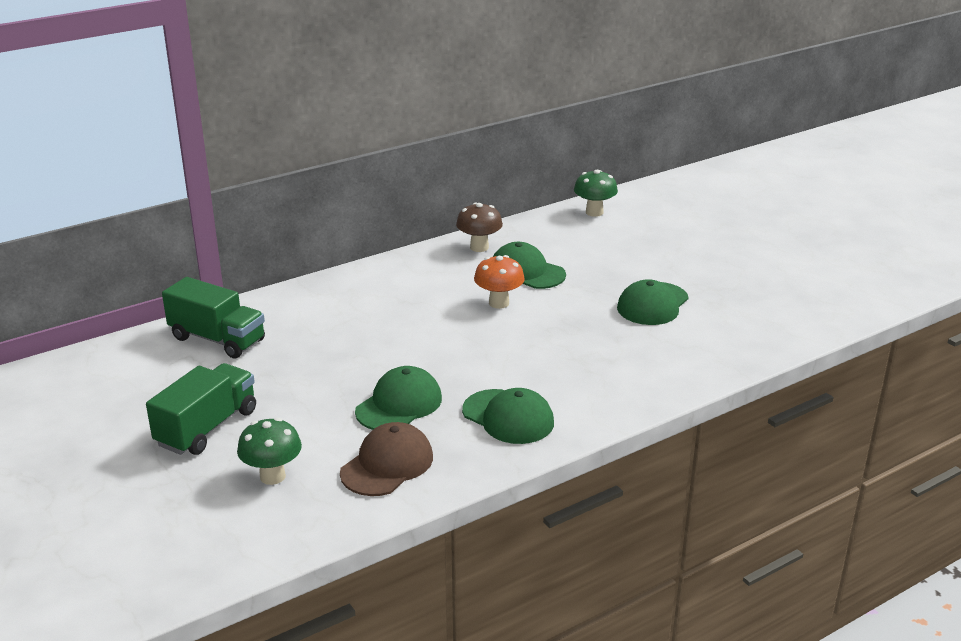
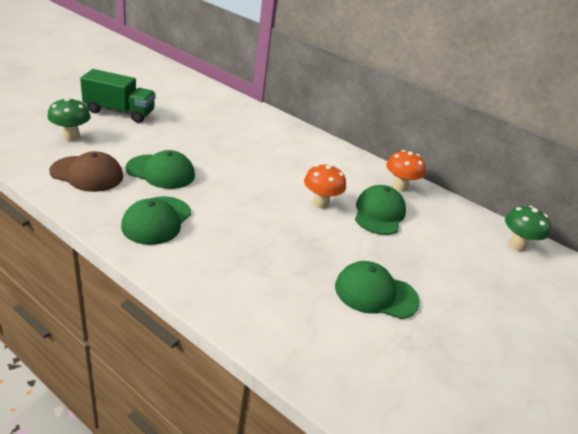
camera: 65 degrees right, 5 degrees up
(217, 339) = (215, 104): green truck -> none
(479, 247) = (399, 187): brown mushroom -> orange mushroom

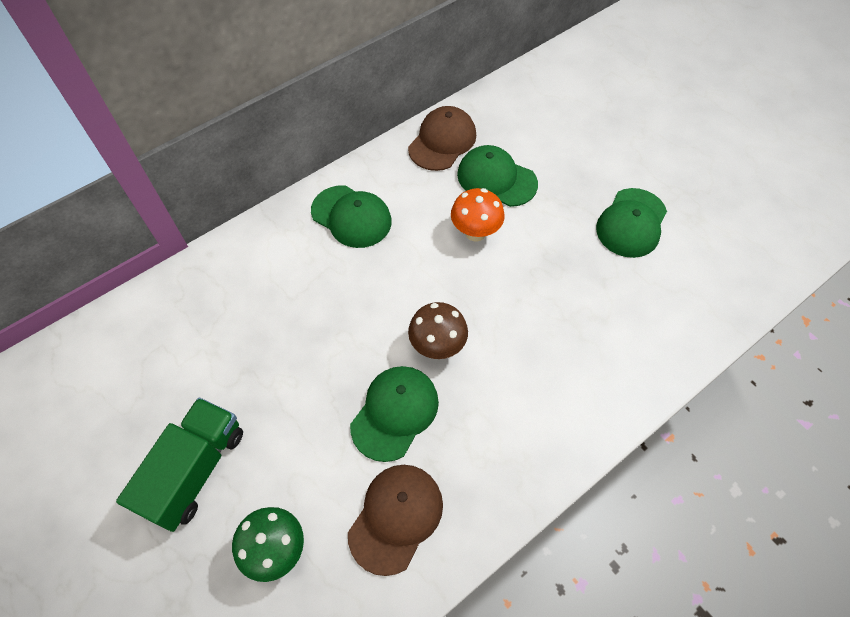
camera: 70 degrees left, 25 degrees up
(156, 220) = (511, 424): green cap -> green cap (351, 217)
(215, 187) = (437, 346): none -> brown mushroom
(399, 187) = (442, 141): orange mushroom -> brown cap
(517, 245) = (551, 76): green mushroom -> none

